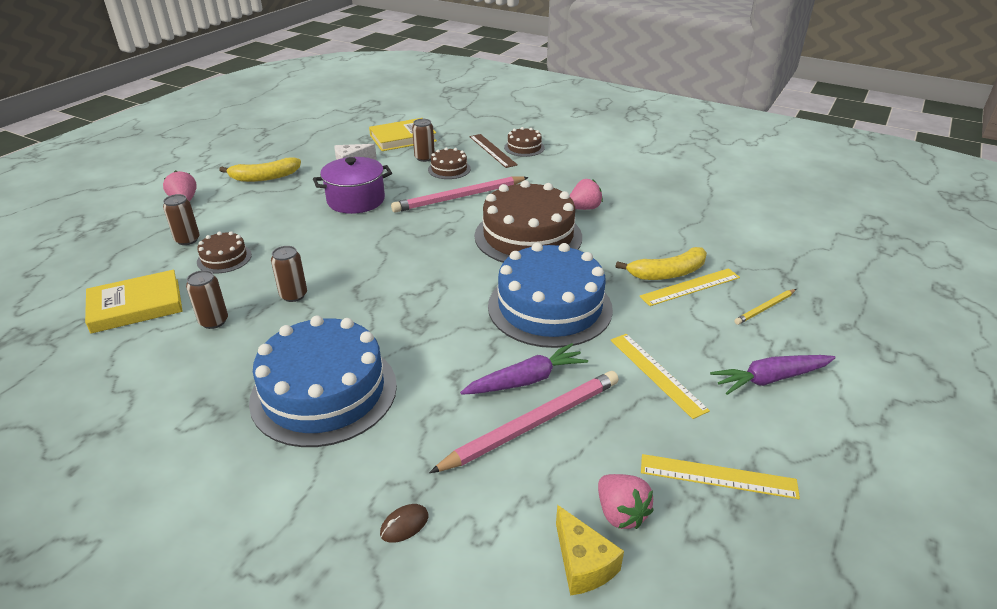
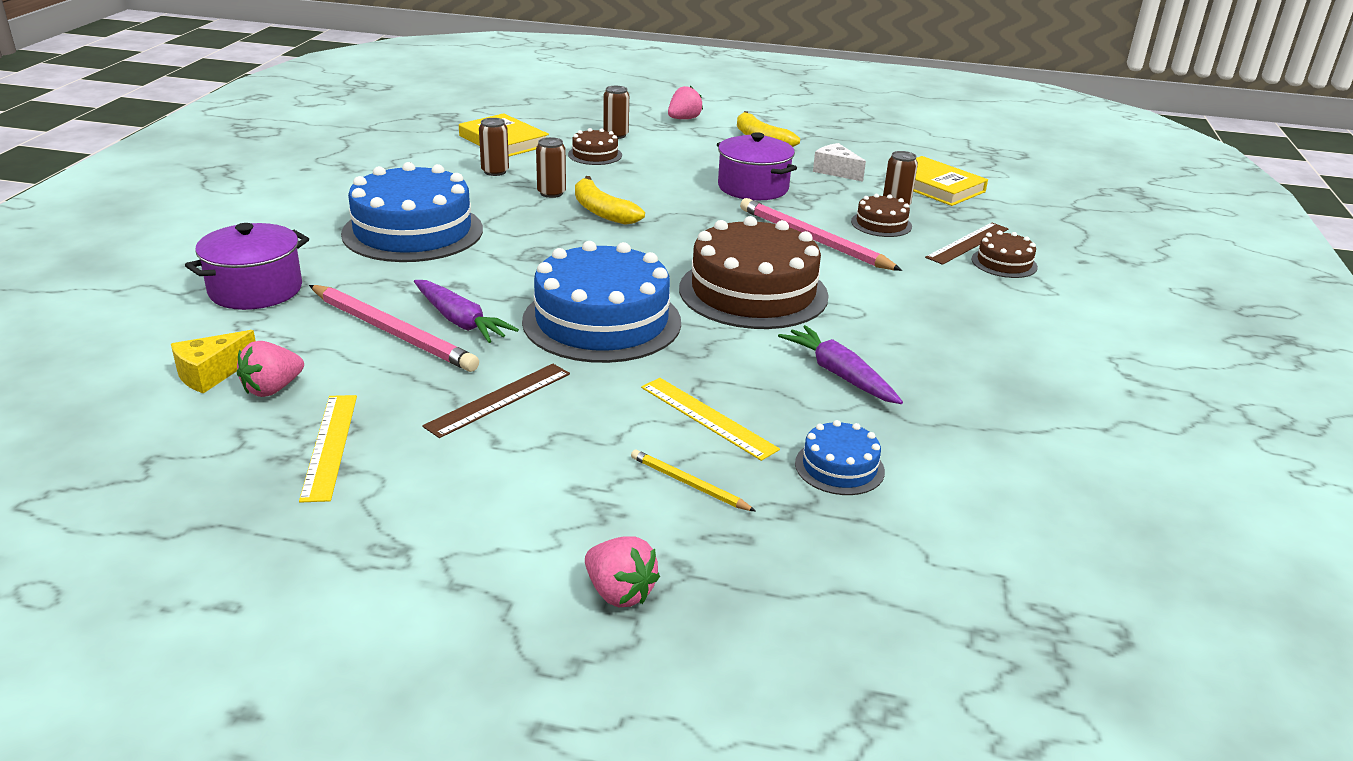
camera: 70 degrees right, 5 degrees down
(404, 525) = (256, 290): brown mouse -> purple pot
(584, 208) = (862, 323): pink strawberry -> pink strawberry (619, 593)
(656, 374) = (499, 399): yellow ruler -> brown ruler
(667, 273) = (732, 398): yellow banana -> yellow banana (602, 211)
(746, 254) = (839, 467): none -> blue cake
(770, 379) = (518, 486): purple carrot -> purple carrot (839, 374)

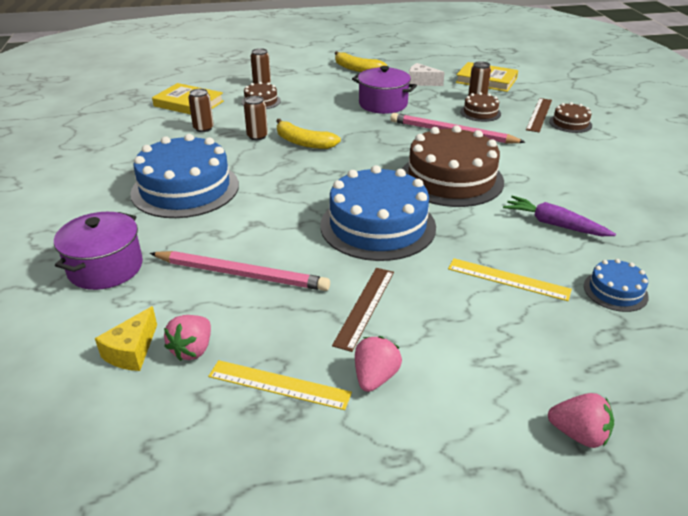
camera: 20 degrees left, 5 degrees up
(330, 446) = (279, 384): yellow ruler -> yellow ruler turned 45 degrees counterclockwise
(460, 321) = (283, 252): purple carrot -> none
(684, 119) = (295, 64): pink strawberry -> pink strawberry (375, 377)
(688, 484) = (543, 333): yellow pencil -> none

